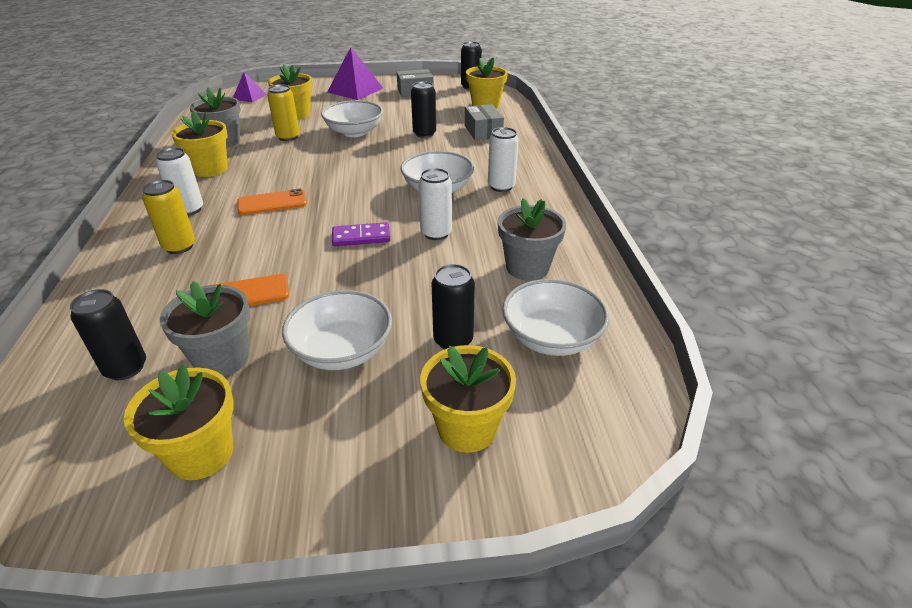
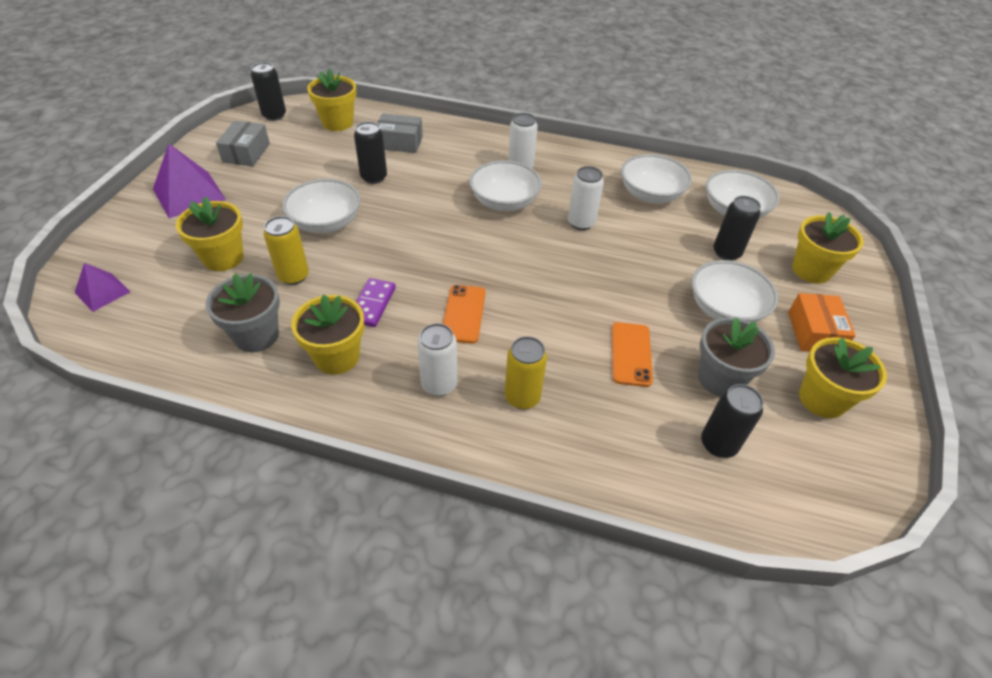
camera: 70 degrees left, 10 degrees up
(328, 439) = (814, 332): none -> orange box
(361, 237) = (566, 266): purple domino -> purple domino (372, 304)
(527, 268) = (650, 194): grey flower pot -> white bowl

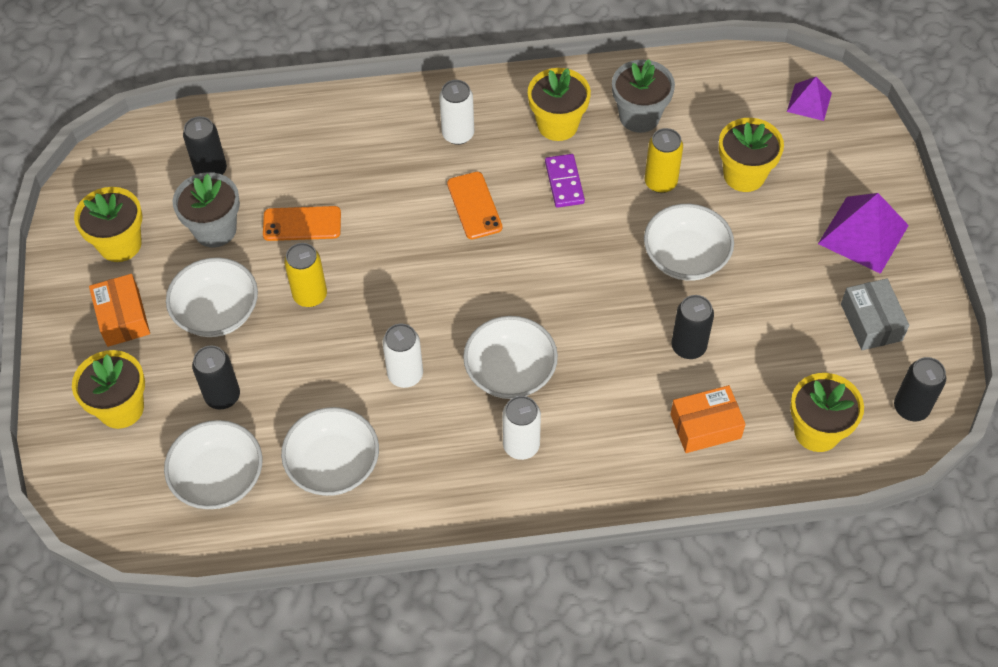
camera: 160 degrees right, 10 degrees up
(399, 142) = (705, 426): grey box -> orange box
(522, 397) = (384, 149): yellow can -> yellow can (310, 295)
(631, 354) = (302, 224): orange phone -> orange phone turned 75 degrees counterclockwise

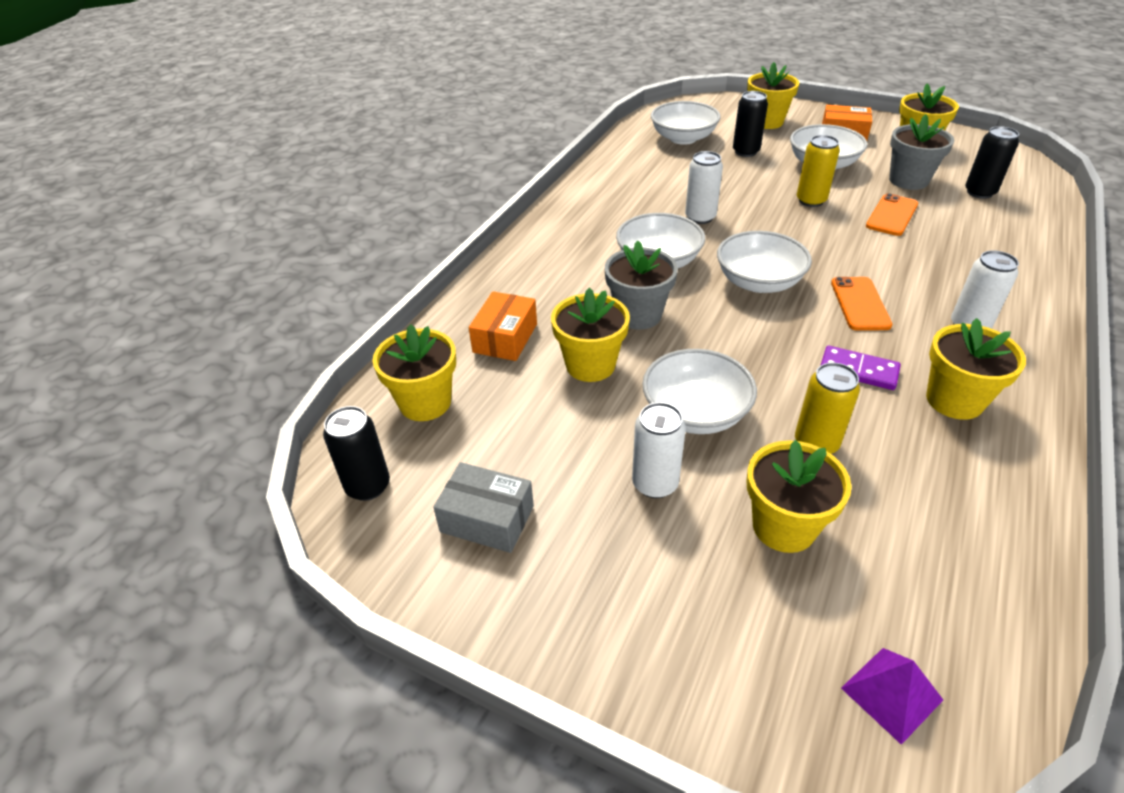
camera: 125 degrees right, 15 degrees down
(333, 465) = (652, 173): white bowl -> white bowl (758, 282)
(474, 205) = (860, 304): orange phone -> orange phone turned 75 degrees clockwise
(521, 445) = (589, 244): white can -> white can (655, 484)
(639, 116) = (940, 475): grey flower pot -> grey flower pot (638, 315)
(688, 346) = (590, 365): black can -> yellow flower pot
(863, 234) = (606, 595): purple pyramid -> none

